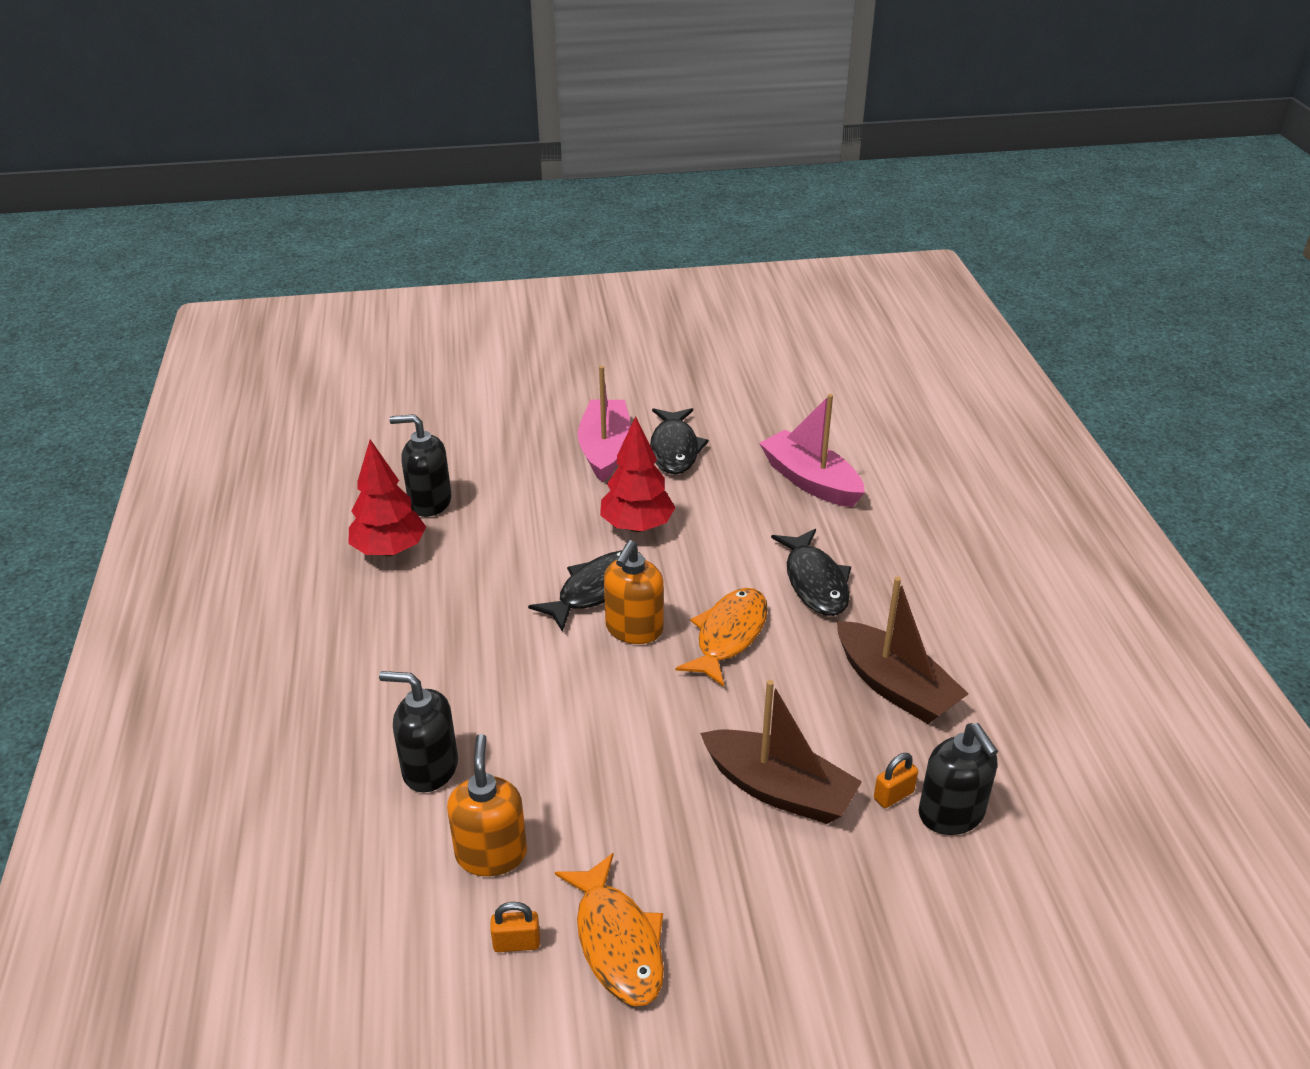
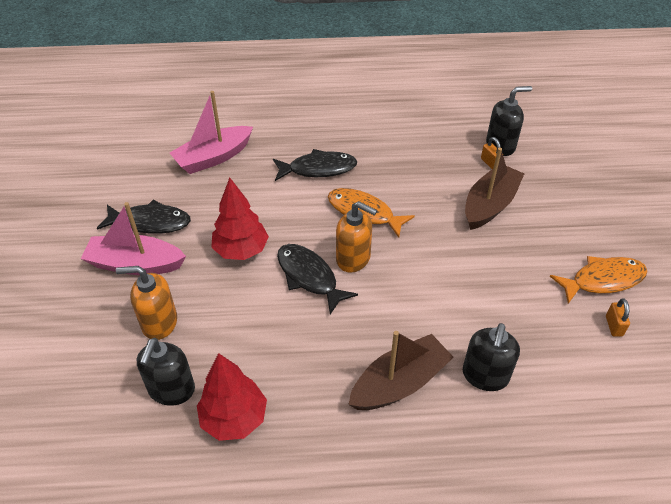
camera: 85 degrees left, 10 degrees up
(491, 854) = (552, 339): orange soap dispenser -> orange soap dispenser (159, 323)
(895, 686) = (411, 150): brown boat -> brown boat (399, 383)

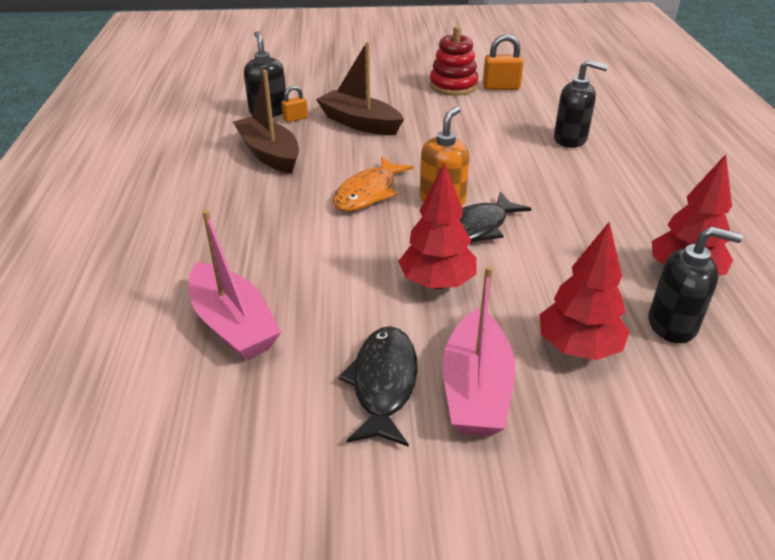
camera: 90 degrees left, 10 degrees down
(159, 323) = (578, 348): orange soap dispenser -> red tree
(318, 169) = (282, 225): black fish -> none
(399, 383) = (595, 178): brown boat -> brown boat (269, 154)
(603, 280) = (453, 86): orange fish -> red stacking toy
(614, 326) = (501, 87): orange padlock -> orange padlock, size x1.67

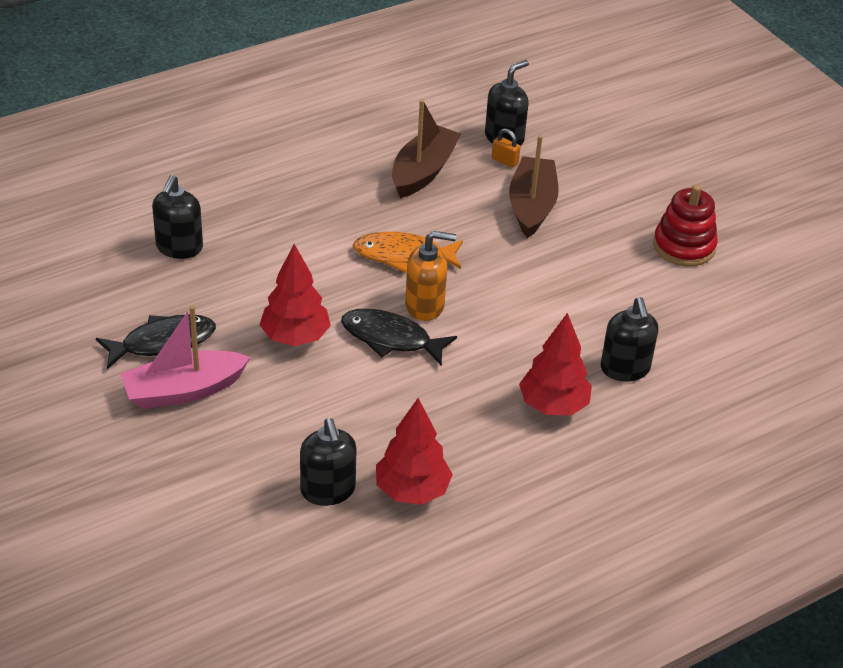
camera: 60 degrees right, 5 degrees up
(233, 324) = (179, 248): pink boat -> black soap dispenser
(501, 87) = (715, 285): orange padlock -> none
(578, 348) = (262, 437): red tree -> red tree (553, 405)

